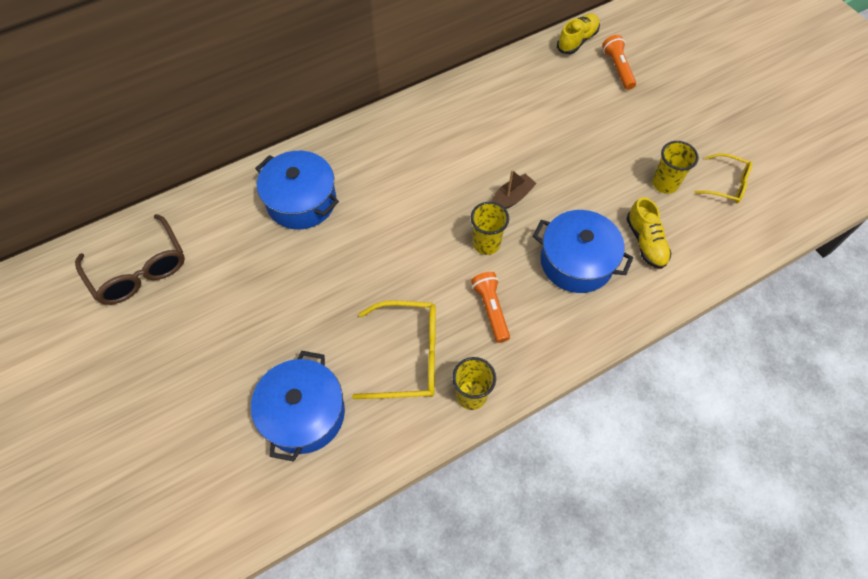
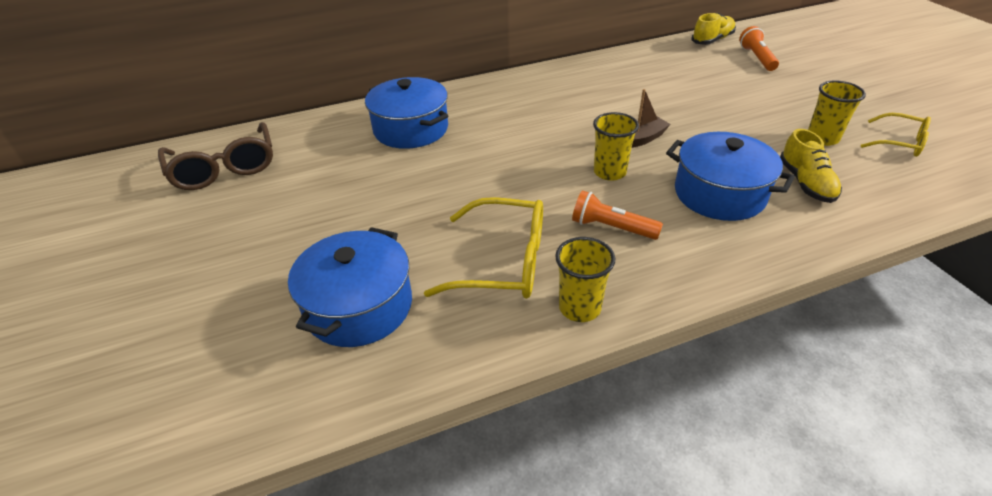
camera: 10 degrees right, 20 degrees down
(491, 309) = (611, 228): orange flashlight -> orange flashlight turned 60 degrees counterclockwise

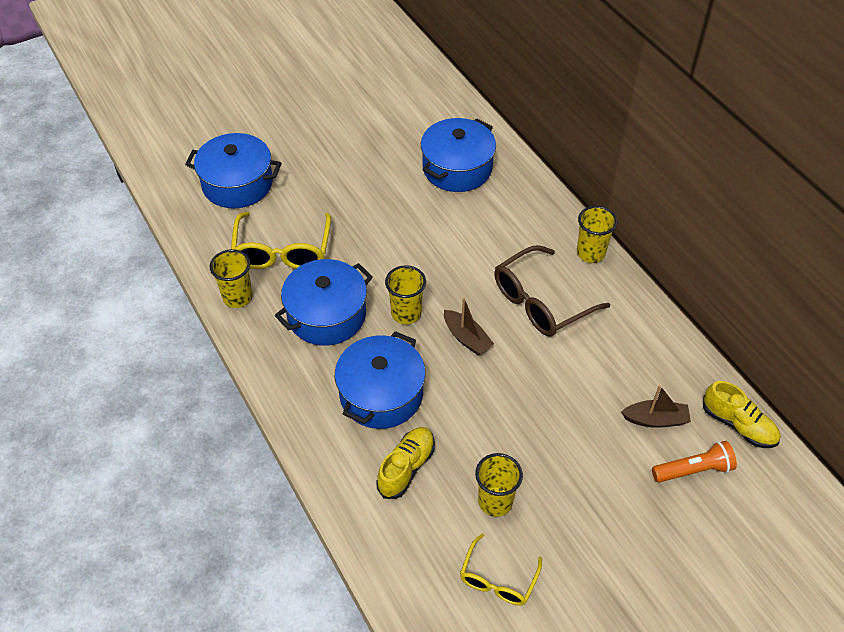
camera: 80 degrees right, 10 degrees up
(224, 168) = (382, 74): brown glasses -> brown glasses (541, 302)
(542, 74) = (590, 253): none -> yellow cup
(611, 228) = (326, 315): orange flashlight -> blue pot
(715, 66) = (655, 419): none -> brown boat
(805, 183) = (406, 468): yellow shoe -> yellow shoe turned 135 degrees clockwise

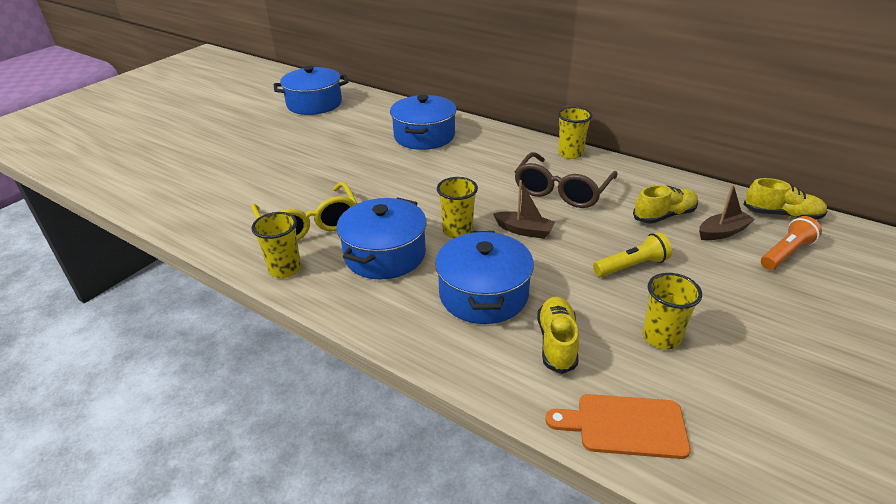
camera: 25 degrees left, 15 degrees down
(237, 184) = (234, 193): blue pot -> blue pot (314, 104)
(402, 560) = (624, 426): none -> orange cutting board
(498, 579) = (727, 400): yellow glasses -> none
(532, 420) = (631, 266): none -> yellow flashlight
(616, 376) = (664, 215): none -> yellow shoe

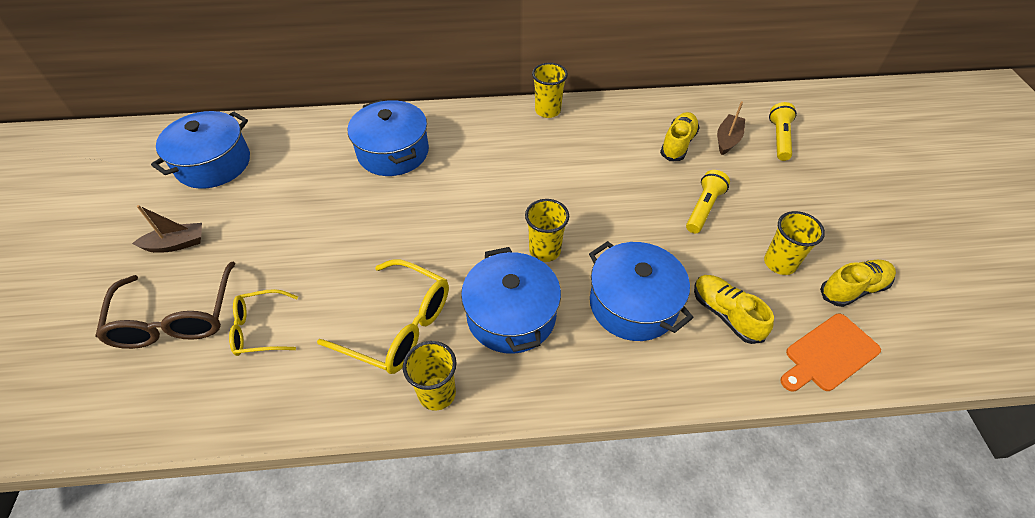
camera: 40 degrees left, 15 degrees up
(237, 188) = (260, 329): none -> yellow glasses
(524, 231) = (596, 218): brown boat -> brown boat (176, 244)
(562, 190) = (581, 157): brown glasses -> brown glasses (176, 318)
(781, 215) = (746, 102): yellow shoe -> yellow shoe (853, 289)
(786, 253) = (779, 138): orange flashlight -> yellow flashlight

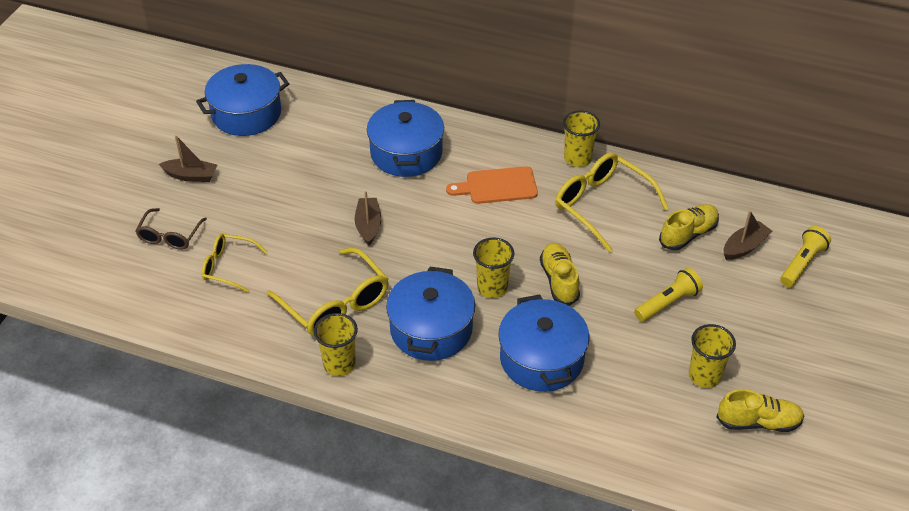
camera: 25 degrees right, 5 degrees down
(176, 318) = (170, 236): brown glasses -> brown glasses, size x0.61
(392, 232) = (368, 226): none -> brown boat
(593, 143) = (602, 205): none -> yellow glasses
(726, 314) = (619, 397): yellow shoe -> yellow shoe (559, 280)
(828, 354) = (688, 462): orange cutting board -> orange cutting board (497, 186)

